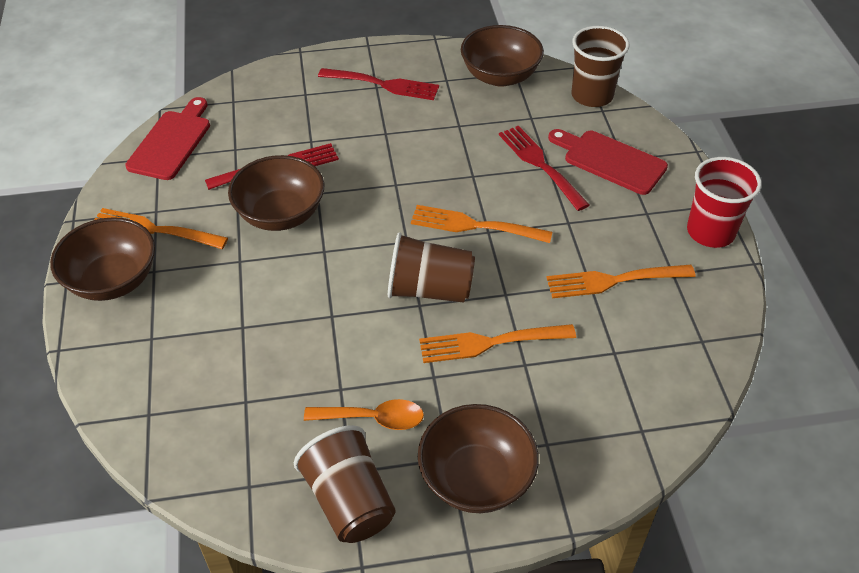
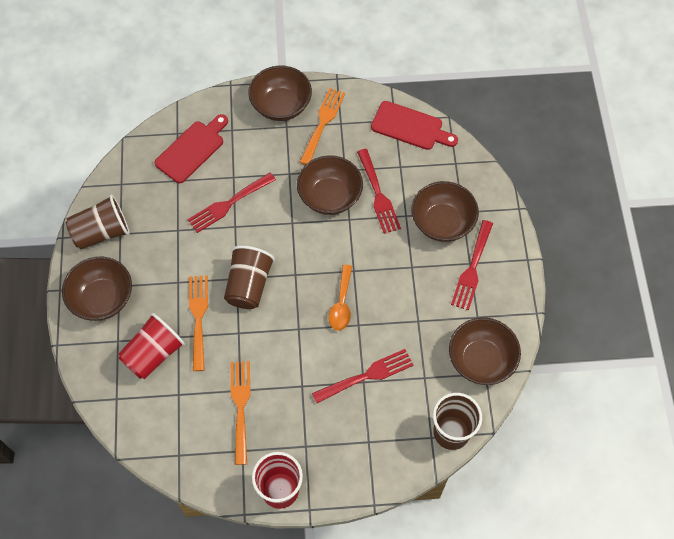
camera: 95 degrees right, 15 degrees up
(292, 327) = (228, 204): none -> red fork
(321, 109) = (442, 222): none -> brown bowl
(373, 418) = (153, 247): orange spoon -> orange spoon (341, 304)
(474, 226) = (305, 319): orange fork -> none
(559, 391) = (153, 354): none -> red cup
(610, 160) = (367, 430): red cutting board -> red cutting board (192, 149)

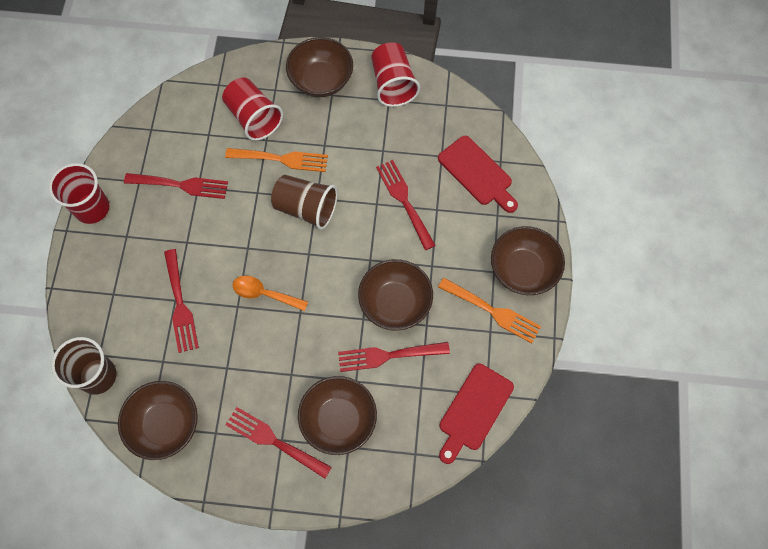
camera: 100 degrees right, 5 degrees up
(102, 232) = (393, 84): brown cup -> red cup
(240, 406) = (181, 185): orange fork -> red fork

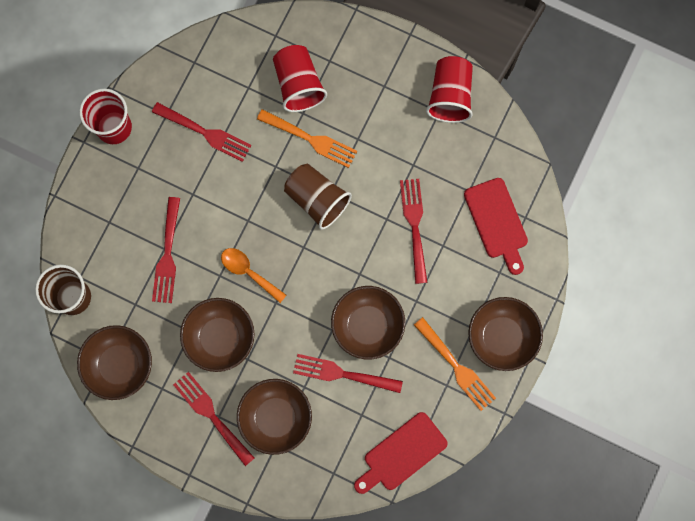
camera: 20 degrees right, 10 degrees up
(321, 80) = (379, 66): brown bowl -> brown bowl (220, 337)

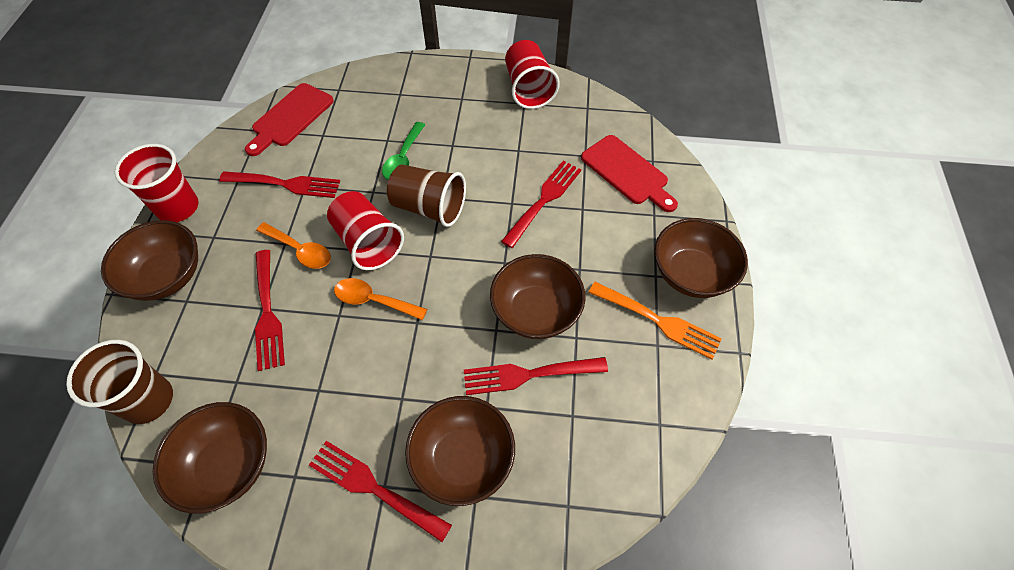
camera: 20 degrees left, 20 degrees down
(203, 205) = (300, 250): none -> orange spoon
(220, 337) = (358, 384): brown bowl -> brown bowl (167, 276)
(298, 85) = (374, 119): red cup -> red cup (368, 243)
(311, 139) = (403, 158): orange fork -> green spoon
(401, 454) = (644, 446): red cutting board -> red cutting board (290, 118)
(414, 225) = (544, 200): red fork -> red fork turned 60 degrees clockwise

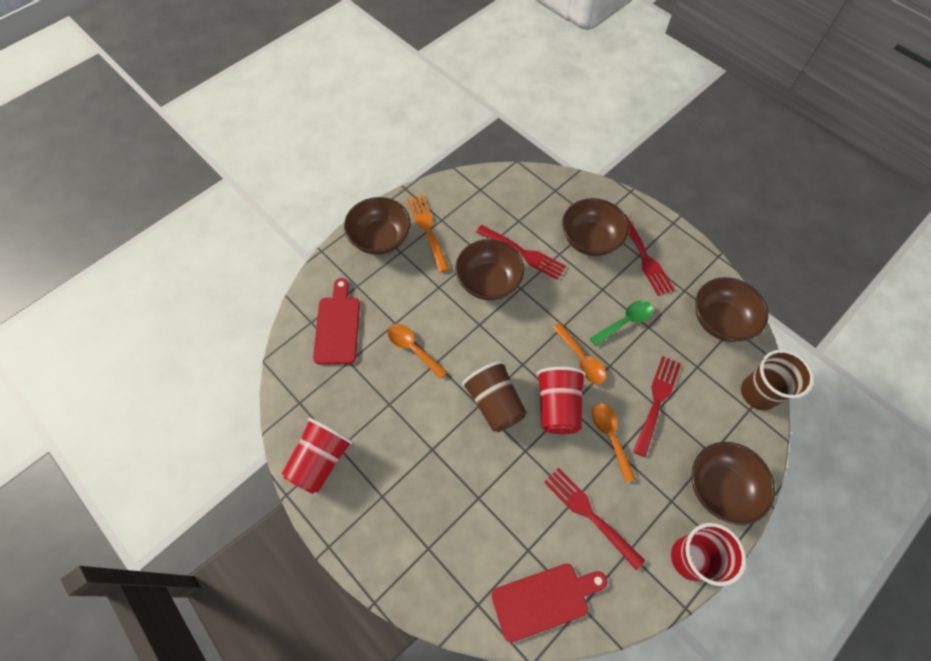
camera: 140 degrees left, 5 degrees up
(403, 158) = (479, 466): green spoon -> green spoon (625, 322)
(544, 200) = (412, 348): red fork -> orange spoon

